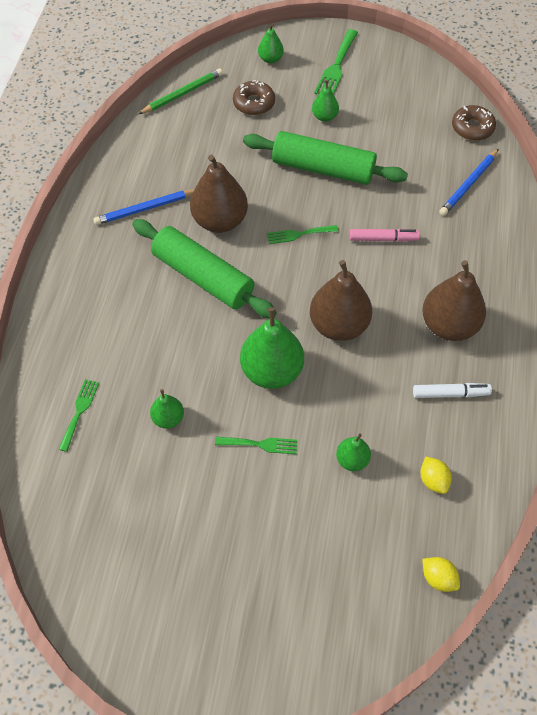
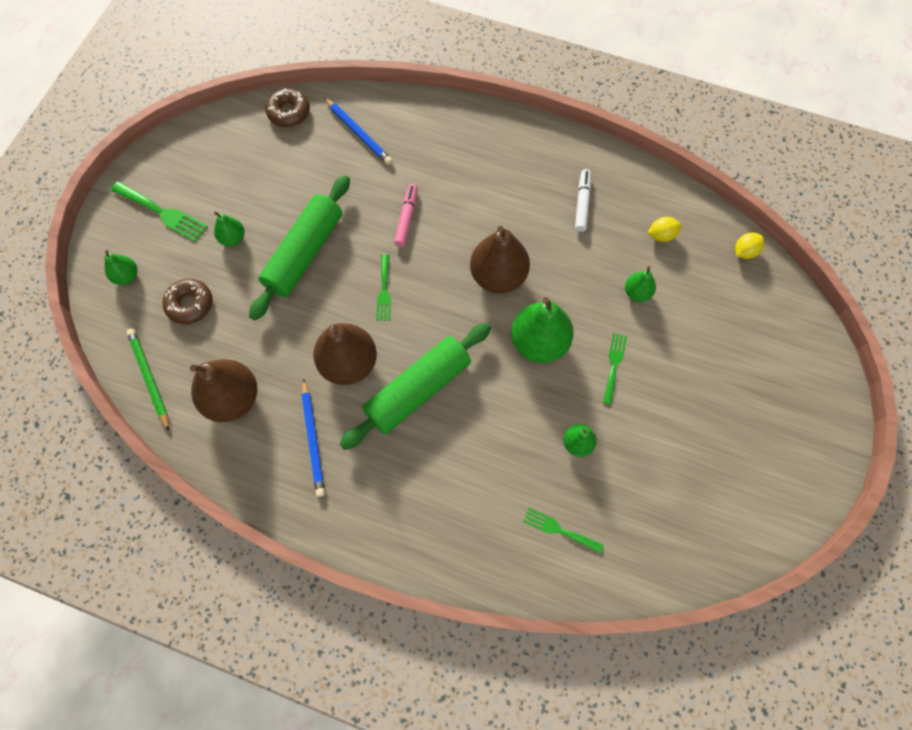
camera: 80 degrees left, 10 degrees up
(449, 325) = (513, 188): brown pear -> brown pear (232, 398)

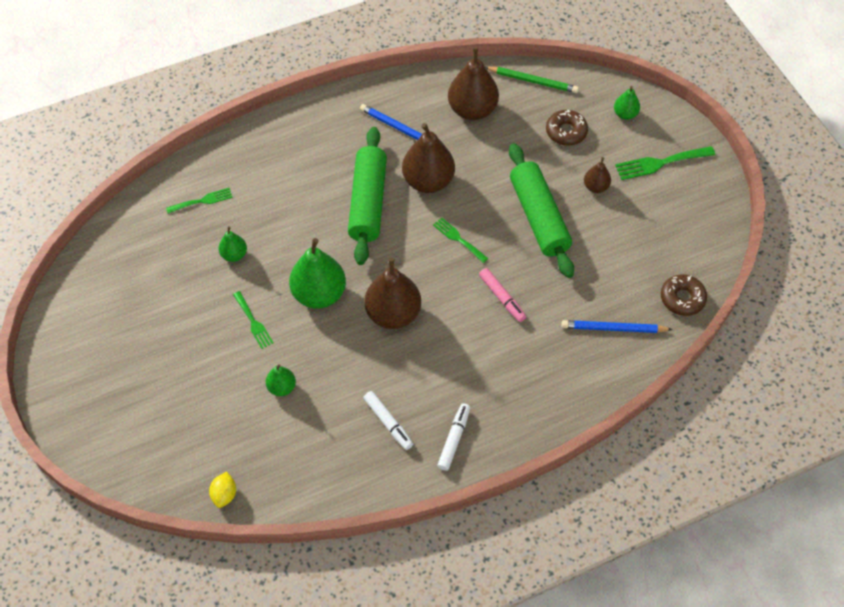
camera: 135 degrees right, 10 degrees down
(233, 238) = (595, 187): green pear -> brown pear
(548, 157) = (454, 439): none -> white marker
(661, 235) = (302, 450): yellow lemon -> none

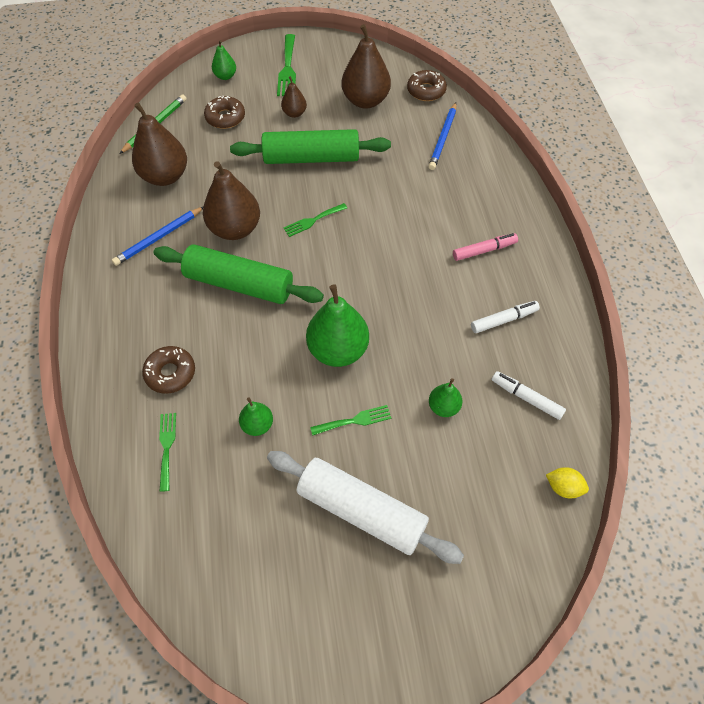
camera: 75 degrees left, 0 degrees up
(175, 345) = (361, 511): none -> white rolling pin
(267, 182) = (170, 373): none -> brown donut
(393, 313) = (382, 290): brown pear -> brown pear (365, 101)
(454, 439) = (530, 272): white marker -> white marker (526, 398)
(502, 298) = (389, 204): pink marker -> pink marker (484, 250)

